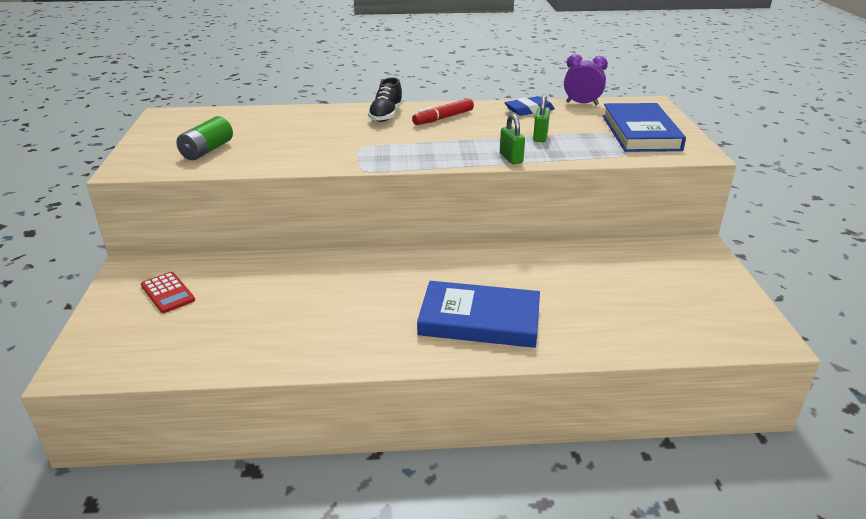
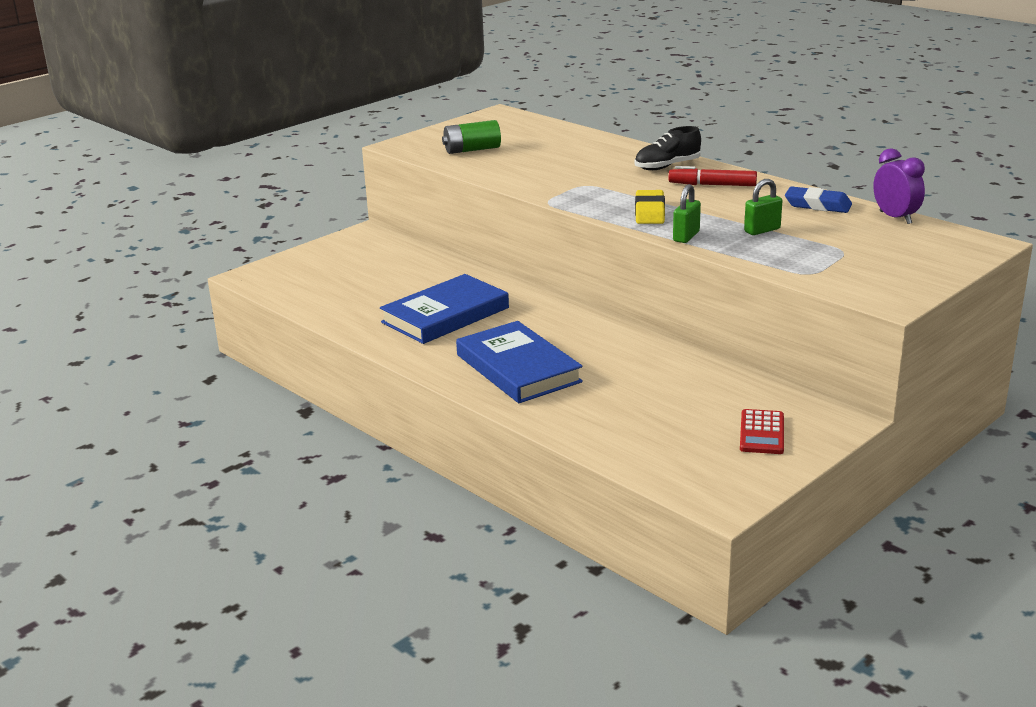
camera: 50 degrees right, 5 degrees down
(167, 293) = (360, 257): red calculator -> red calculator (762, 433)
(449, 150) = (649, 212): none -> yellow eraser
(640, 132) = (880, 263): blue book -> blue book (445, 315)

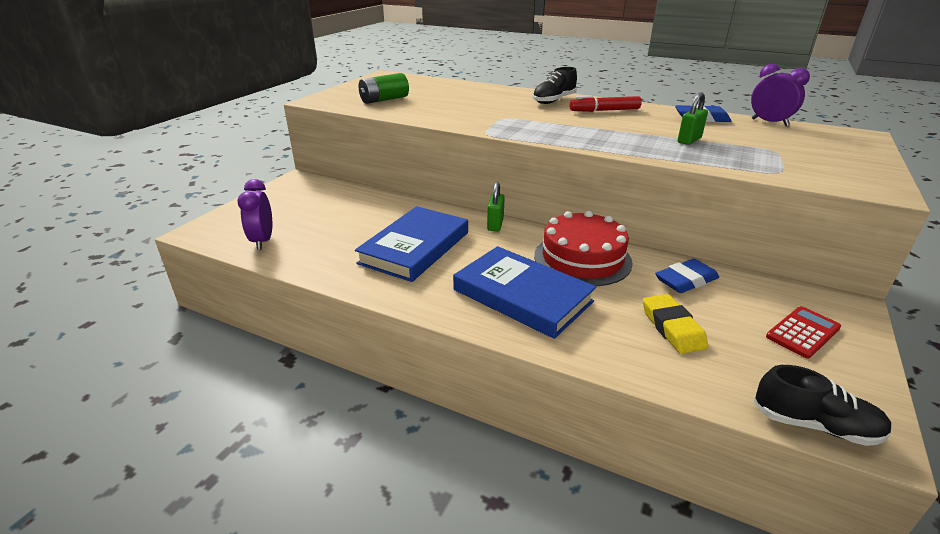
camera: 20 degrees left, 5 degrees up
(304, 291) = (262, 241): none -> purple clock
(607, 346) = (582, 258): none -> red cake
(649, 212) = (581, 134): yellow eraser -> yellow eraser (672, 328)
(684, 489) = (814, 425): none -> black shoe
(686, 236) = (636, 151): green padlock -> green padlock (495, 224)
(695, 378) = (686, 280): none -> blue eraser
(762, 433) = (803, 332): red calculator -> red calculator turned 120 degrees counterclockwise

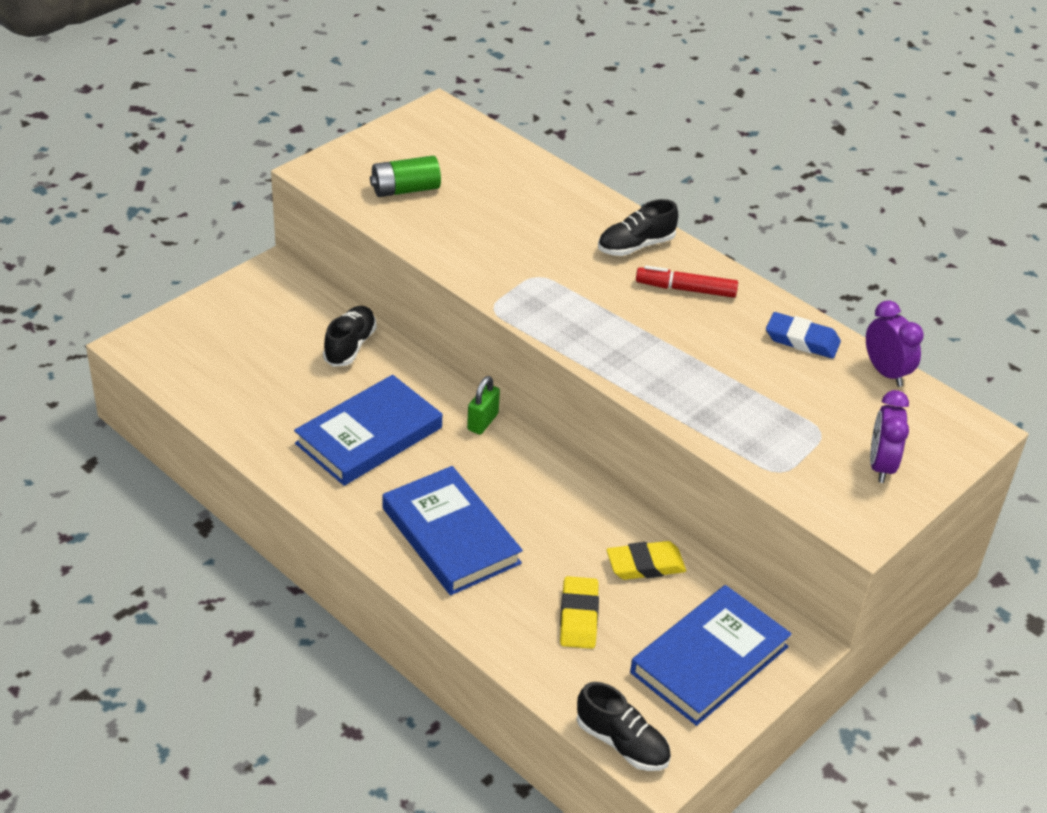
camera: 15 degrees right, 10 degrees up
(262, 241) = (203, 380): purple clock -> purple clock (880, 466)
(373, 204) = (350, 346): none -> black shoe
(582, 258) = (551, 503): red cake -> none
(686, 280) = (645, 565): blue eraser -> yellow eraser
(689, 140) = (735, 385): green padlock -> none
(803, 332) = (709, 660): red calculator -> blue book

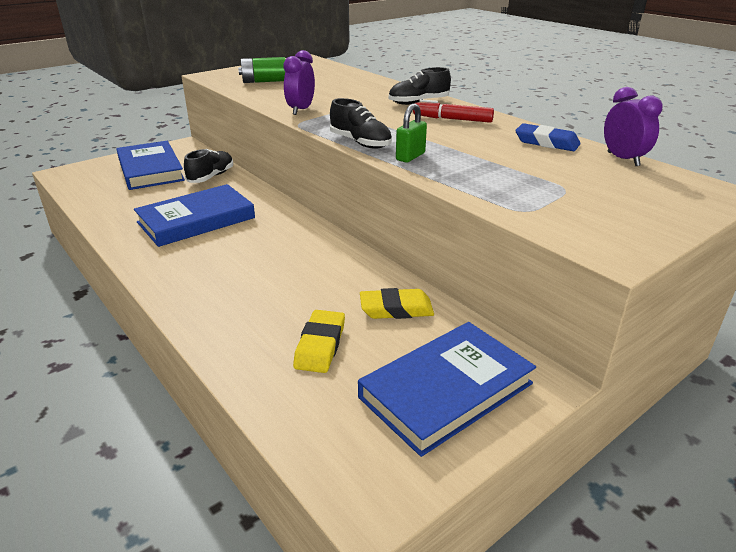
camera: 10 degrees right, 10 degrees down
(451, 535) = (228, 281): blue book -> blue book (151, 170)
(482, 422) = (288, 216): green padlock -> green padlock (410, 157)
(622, 743) = (329, 470): black shoe -> black shoe (360, 143)
(880, 466) = (627, 210): purple clock -> purple clock (301, 110)

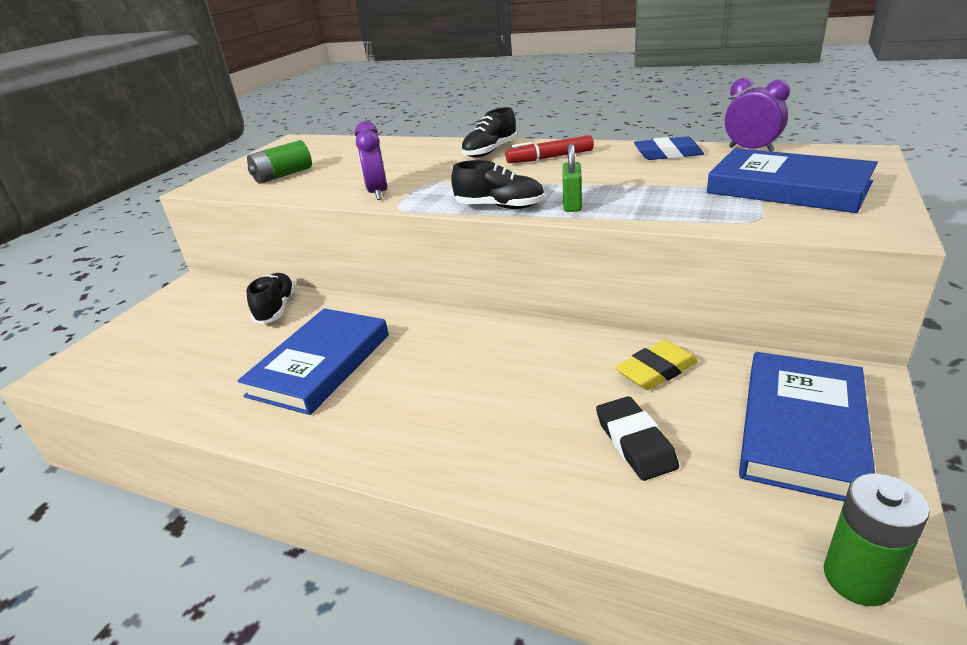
camera: 25 degrees left, 0 degrees up
(151, 170) = (183, 327): blue book -> blue book (788, 187)
(320, 345) = (635, 442): yellow eraser -> black eraser
(350, 489) = (857, 578): none -> green battery

